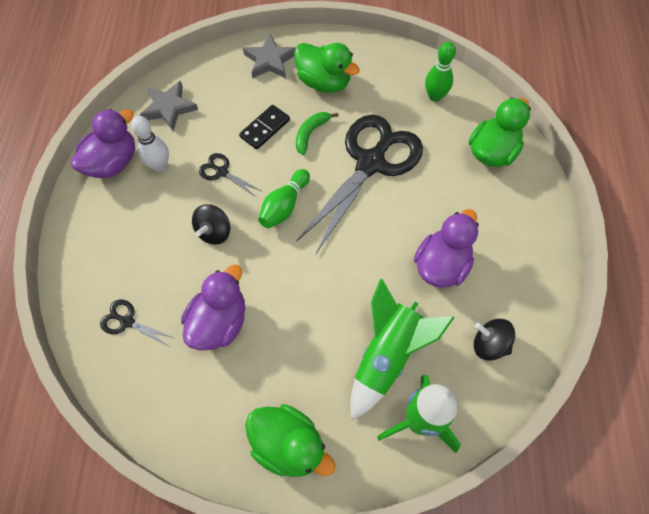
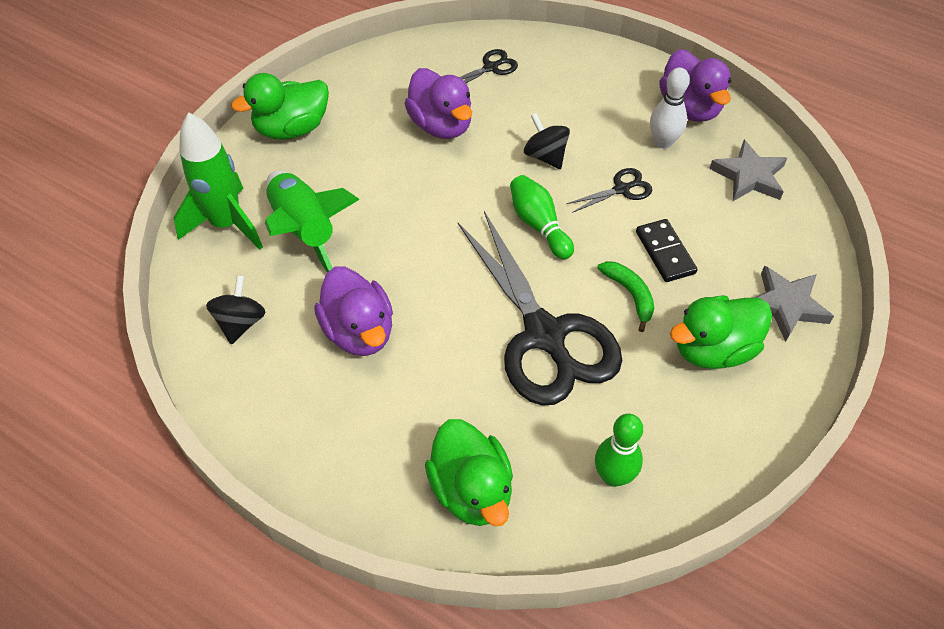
camera: 120 degrees right, 10 degrees down
(489, 344) = (240, 323): black spinning top -> black spinning top turned 45 degrees counterclockwise

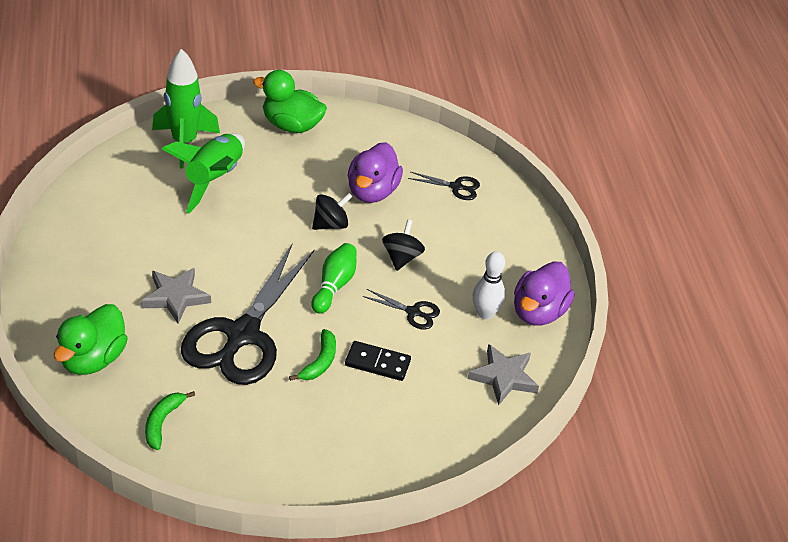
camera: 45 degrees right, 10 degrees down
(240, 323) = (118, 192): black spinning top -> black spinning top (330, 224)
(359, 332) = (161, 246): purple duck -> none
(613, 476) = (162, 422): green bowling pin -> green banana
(665, 252) = (377, 363): black domino -> black domino turned 75 degrees clockwise
(713, 349) = (314, 428): green duck -> none
(786, 305) = (395, 452): grey star -> grey star (175, 297)

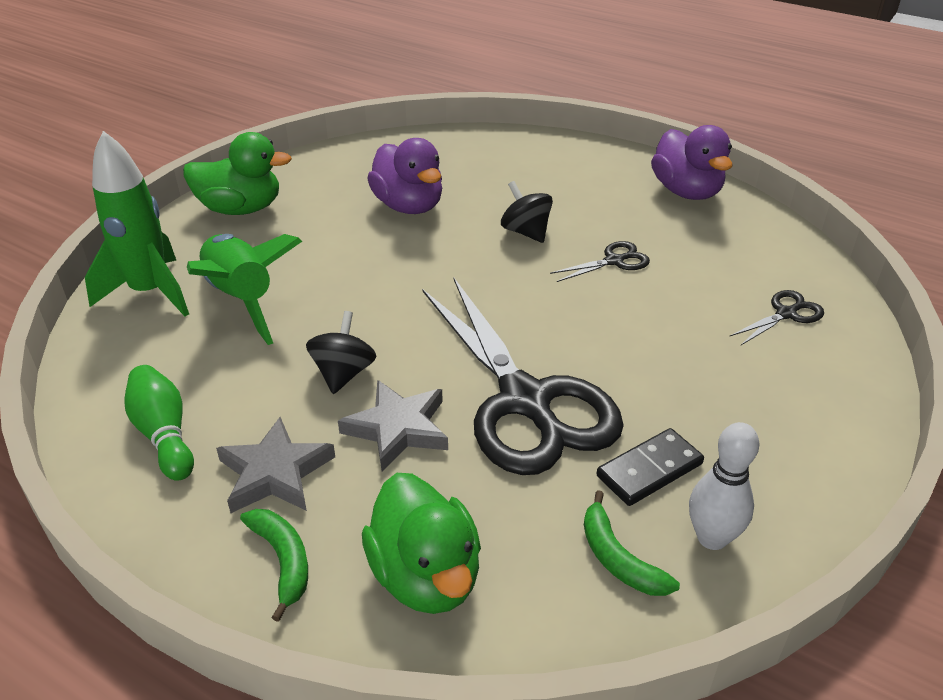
camera: 45 degrees left, 5 degrees down
(291, 125) = (241, 209): green duck -> green duck turned 150 degrees counterclockwise
(320, 362) = (629, 360): green banana -> green banana (283, 560)
(330, 224) = (422, 253): black spinning top -> black spinning top (343, 373)
(334, 285) = (518, 293): green bowling pin -> green bowling pin (164, 434)
(377, 363) = (669, 319): black domino -> black domino (649, 470)
(456, 187) = (466, 159): black scissors -> black scissors (786, 314)
(485, 313) = (659, 220): white bowling pin -> white bowling pin (712, 538)
(503, 377) = (760, 249): grey star -> grey star (275, 473)

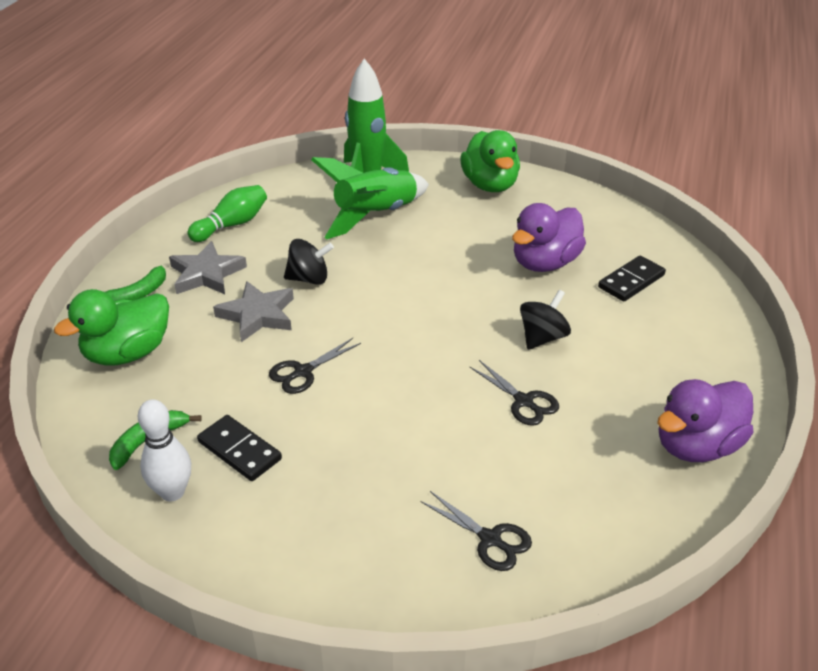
camera: 75 degrees right, 0 degrees up
(463, 169) = (631, 281): none -> black domino
(525, 401) = (303, 372): black scissors -> black scissors, size x0.41

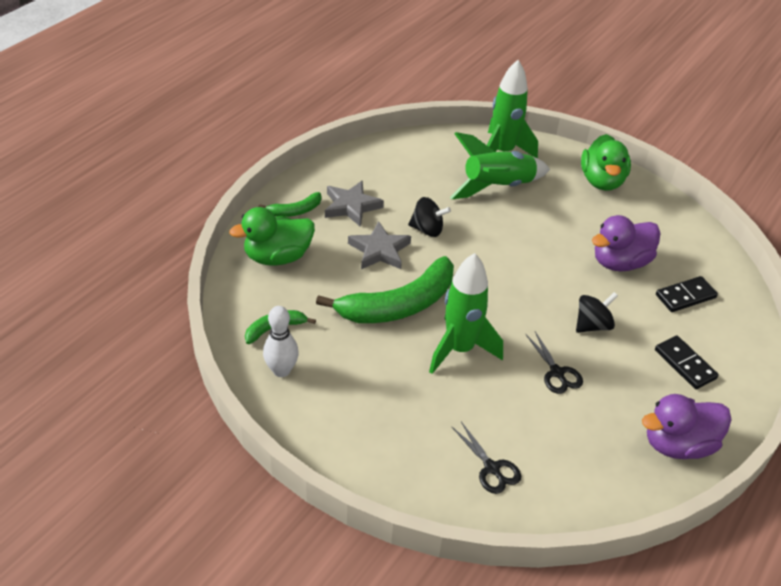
camera: 15 degrees right, 5 degrees up
(232, 225) = (382, 168): green bowling pin -> none
(239, 450) = (335, 353): black domino -> black domino (685, 364)
(303, 372) = (399, 305): black scissors -> green banana
(396, 405) = (459, 349): none -> green rocket

